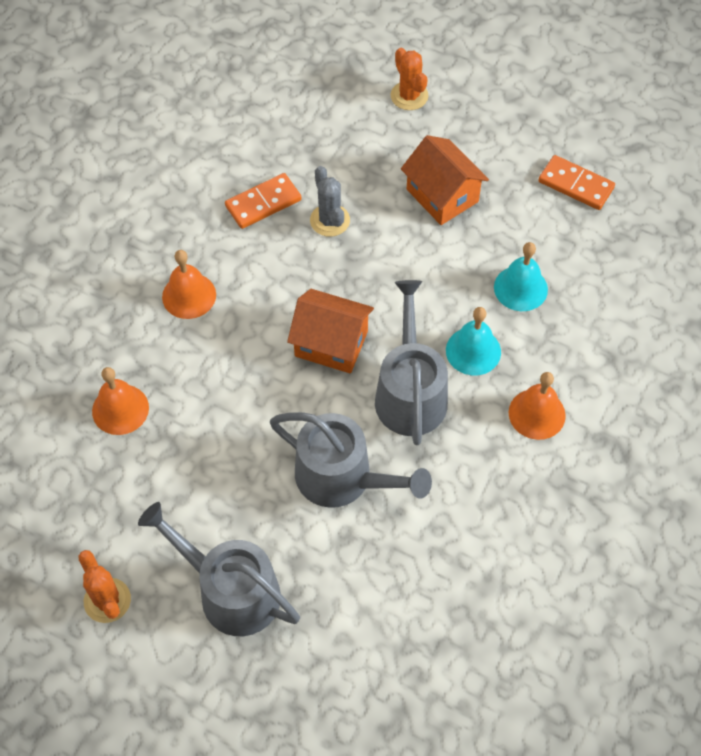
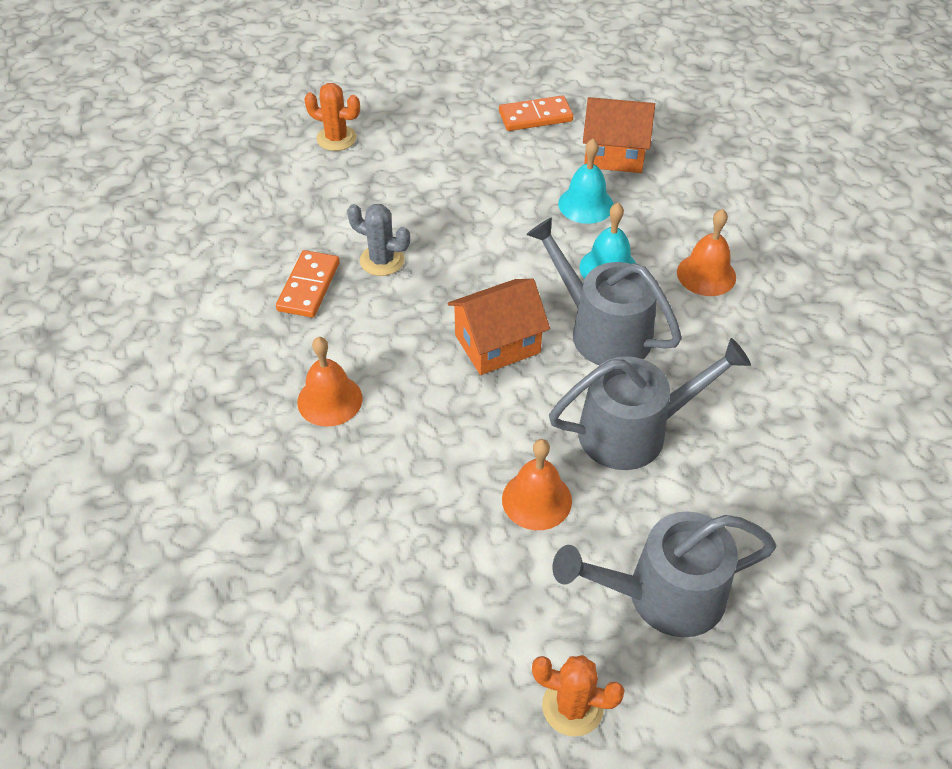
camera: 45 degrees left, 10 degrees down
(120, 409) = (380, 538): orange bell -> orange bell (536, 500)
(442, 195) = (449, 185): orange house -> orange house (614, 154)

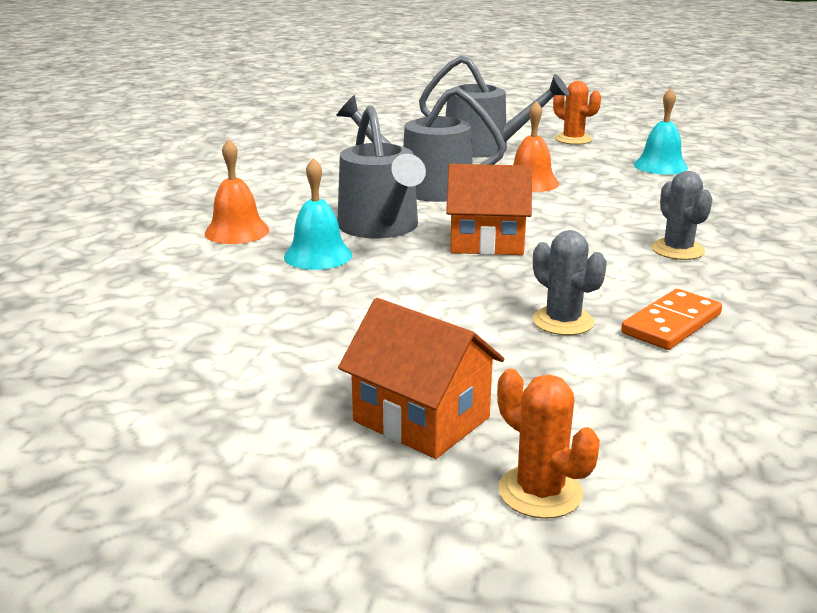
camera: 150 degrees left, 25 degrees down
(329, 400) = (677, 250): orange bell -> grey cactus
(535, 117) = (174, 411): orange domino -> none
(585, 204) = (264, 302): turquoise bell -> turquoise bell (660, 166)
(614, 154) = (152, 334): orange house -> orange house (421, 419)

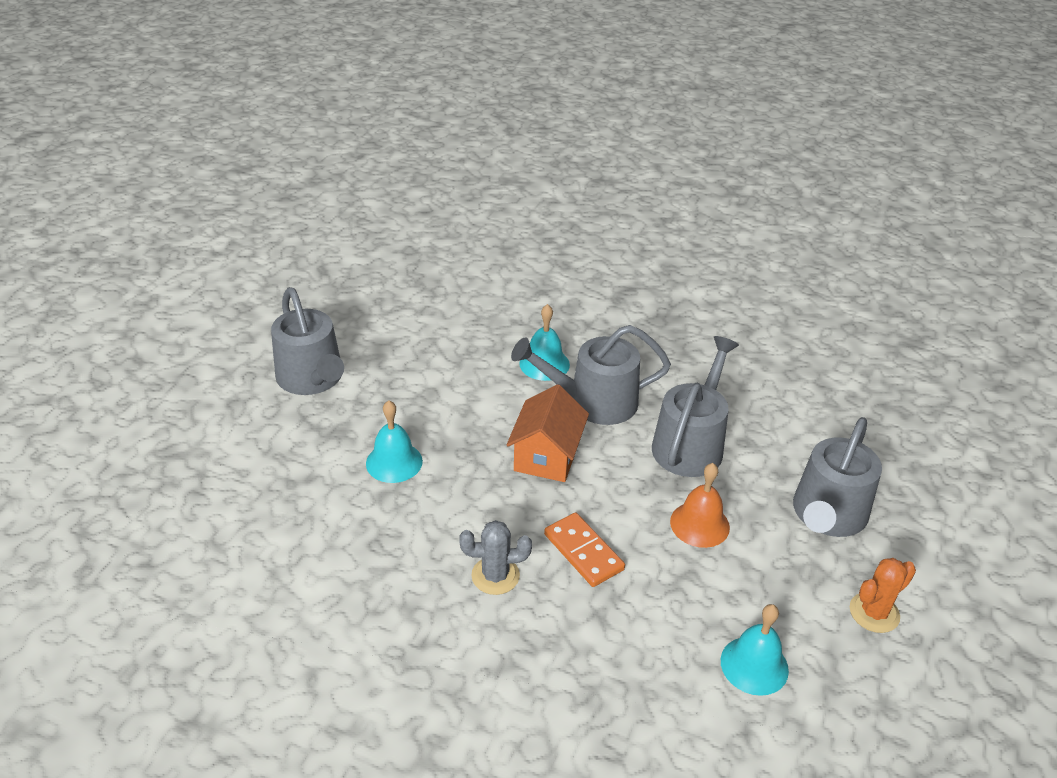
camera: 100 degrees right, 15 degrees up
(237, 231) = (601, 329): orange bell -> none
(421, 419) = (312, 379): orange house -> grey watering can
(540, 492) = (231, 406): orange cactus -> none
(563, 321) = (394, 462): grey cactus -> turquoise bell
(671, 324) = (367, 518): orange domino -> orange domino (583, 552)

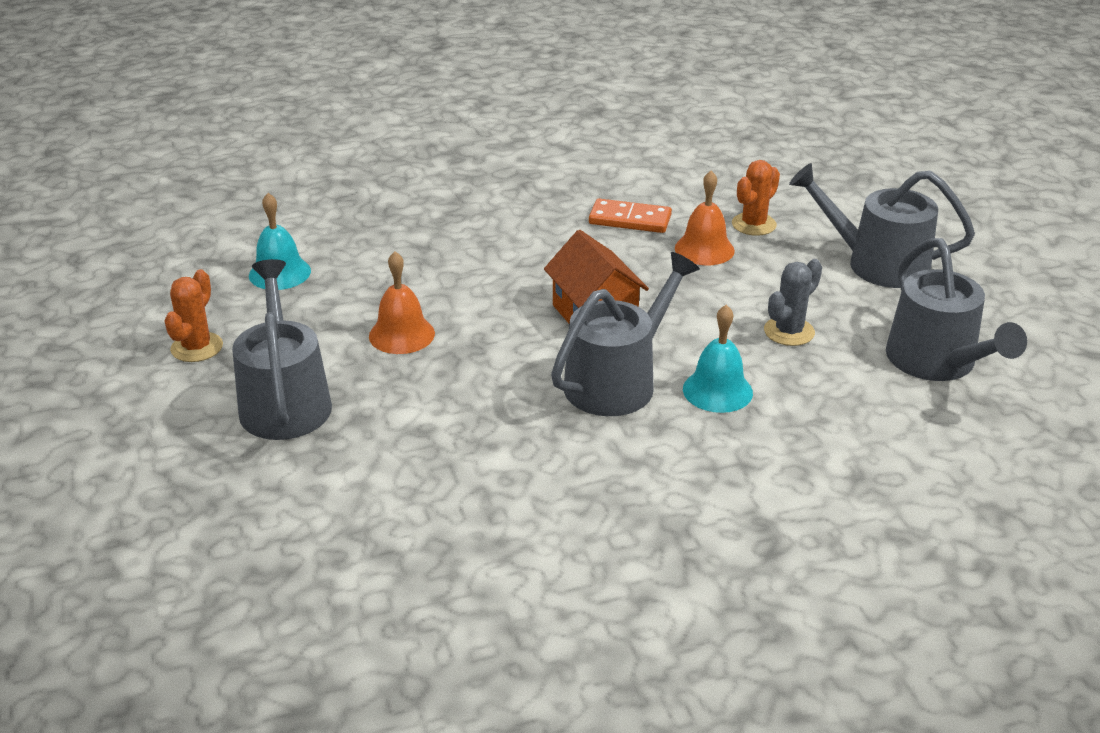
camera: 140 degrees right, 5 degrees down
(324, 461) = (754, 224): none -> orange cactus
(394, 462) = (704, 249): turquoise bell -> orange bell
(495, 576) = (524, 230): grey cactus -> grey cactus (789, 332)
(583, 552) = (477, 271): orange domino -> orange domino (630, 219)
(690, 444) = (477, 395): grey watering can -> grey watering can (936, 362)

